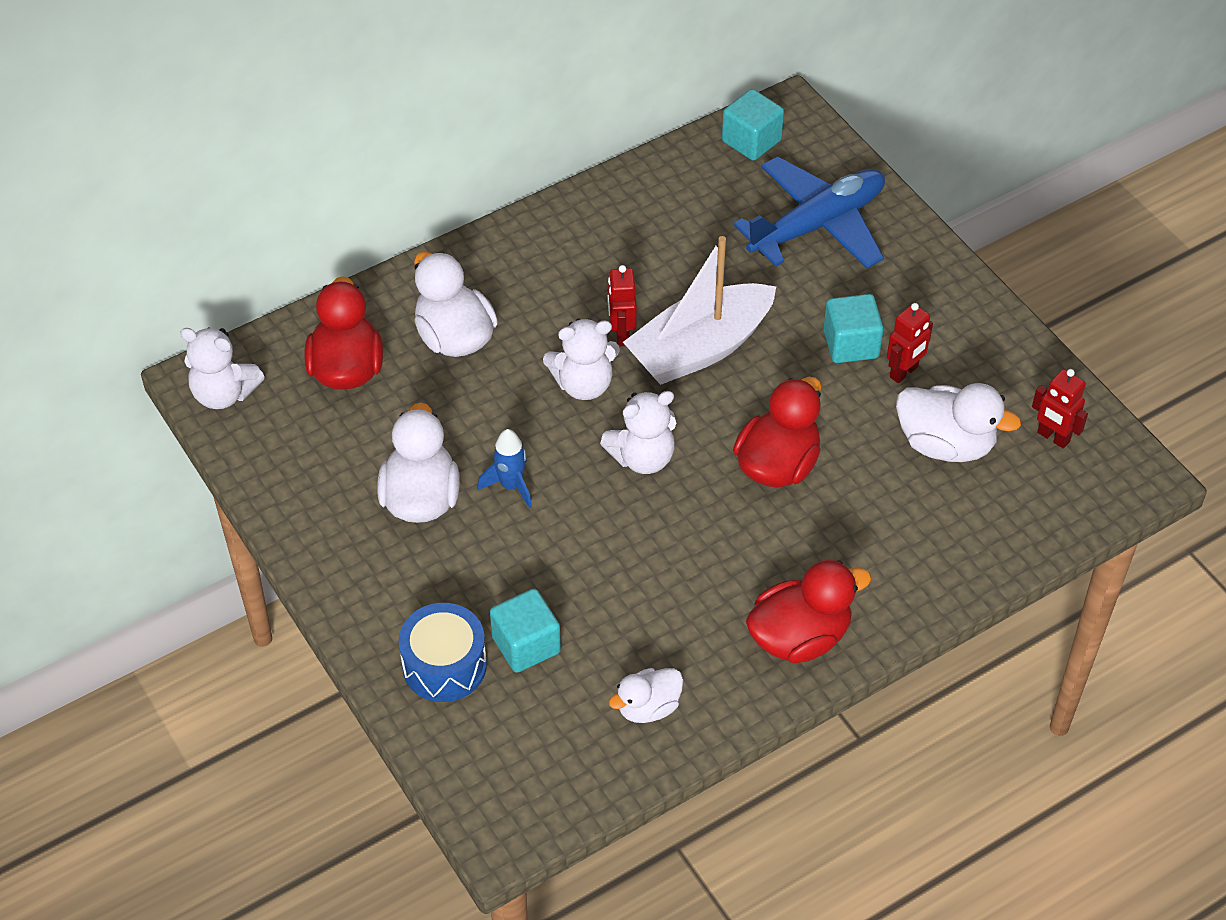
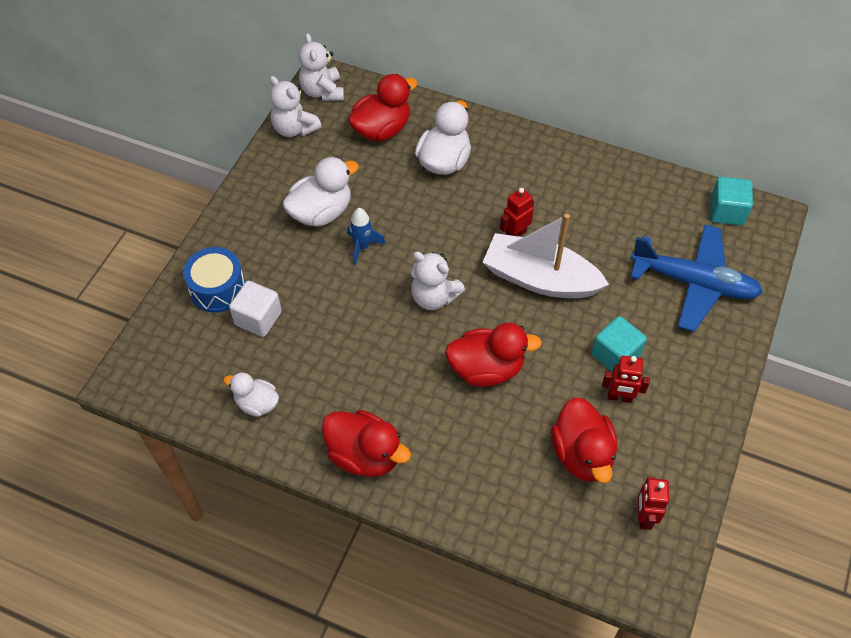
camera: 55 degrees right, 5 degrees up
(526, 645) = (258, 318): turquoise cube -> white cube
(584, 384) = (462, 238): white teddy bear -> white teddy bear (294, 129)
(945, 444) = (582, 454): white duck -> red duck

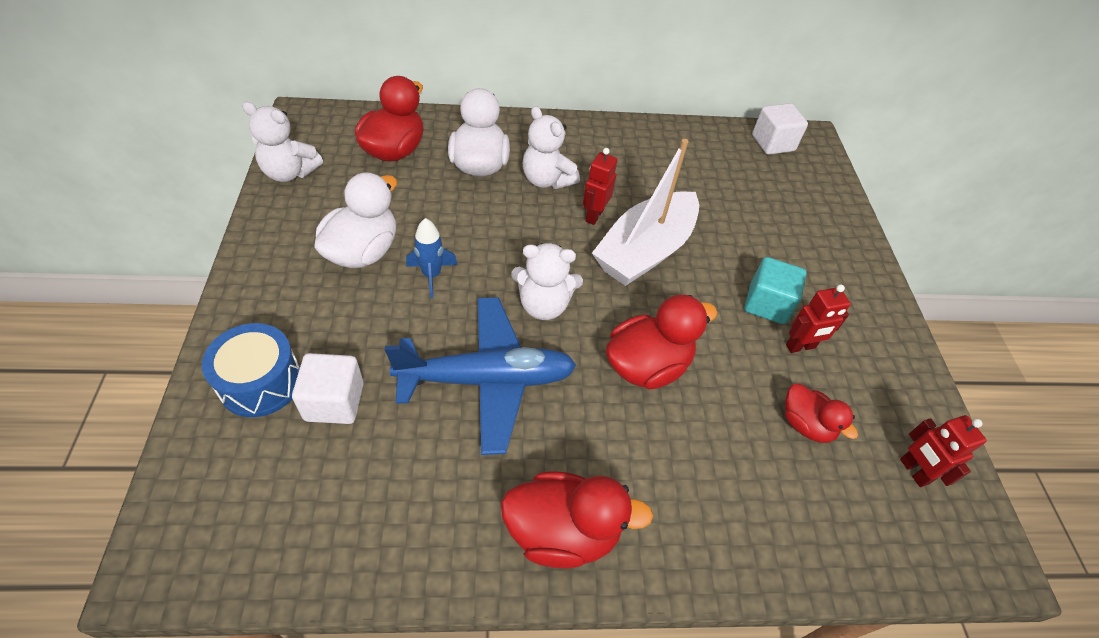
camera: 30 degrees left, 5 degrees down
(257, 403) = (381, 519): white duck -> none
(322, 91) = (308, 129): white teddy bear -> white teddy bear (547, 180)
(539, 278) = (645, 251): white boat -> white boat turned 45 degrees counterclockwise
(582, 454) = (806, 424): red duck -> red duck, size x0.61
(694, 283) = (790, 212): blue plane -> blue plane (487, 379)
(726, 211) = (773, 143): turquoise cube -> white cube

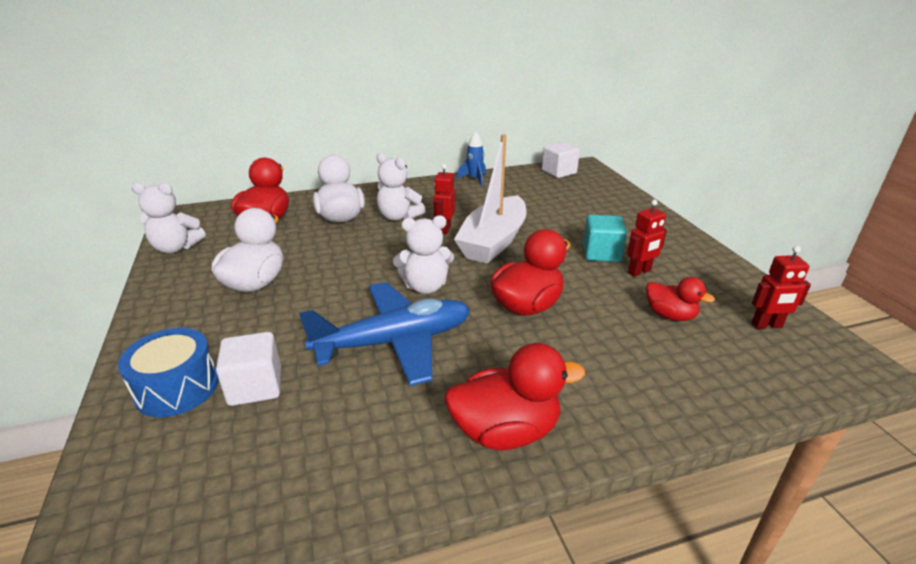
camera: 10 degrees left, 20 degrees down
(432, 275) = (322, 286): blue rocket -> blue rocket (474, 179)
(913, 471) = (766, 325): red robot -> red robot turned 60 degrees counterclockwise

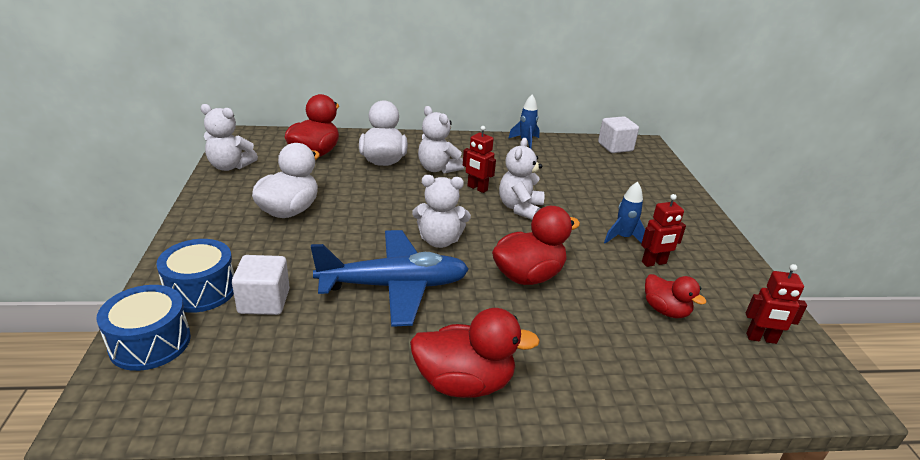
camera: 10 degrees right, 0 degrees up
(129, 463) = (150, 343): none -> blue drum
(444, 229) = (477, 188): red robot -> red robot turned 75 degrees counterclockwise
(493, 241) = (520, 208): white boat -> white teddy bear
(601, 253) = (623, 238): turquoise cube -> blue rocket

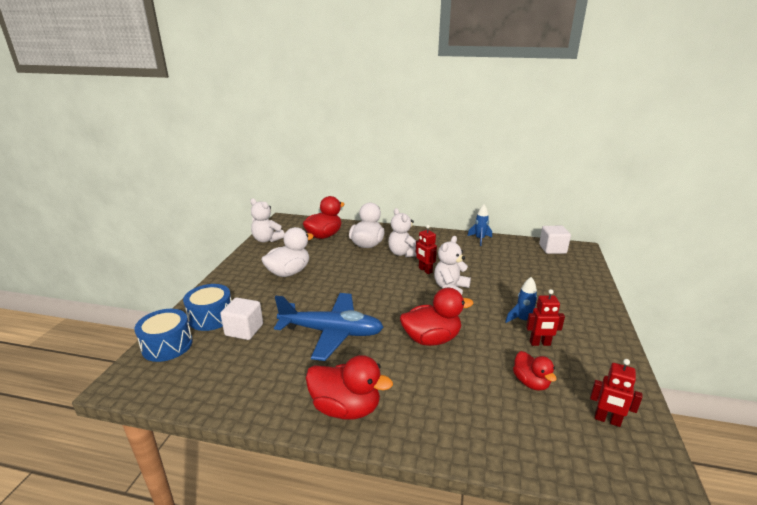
camera: 20 degrees right, 5 degrees down
(439, 240) = (379, 304): white teddy bear -> none

